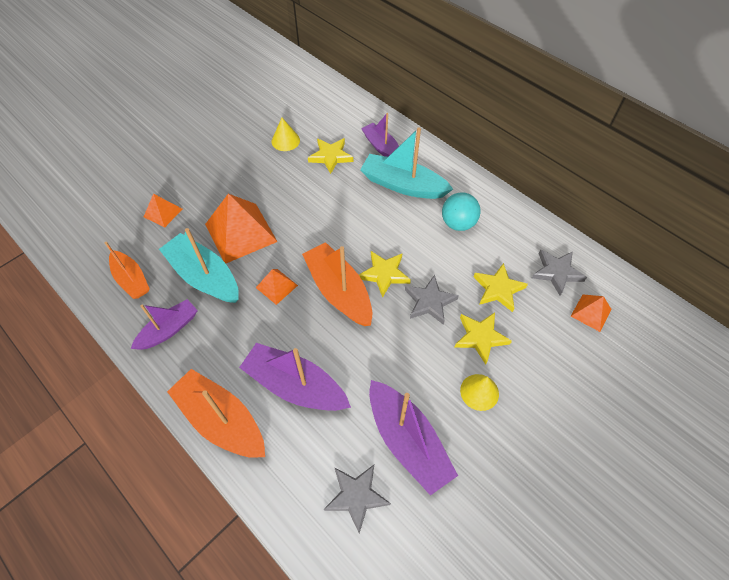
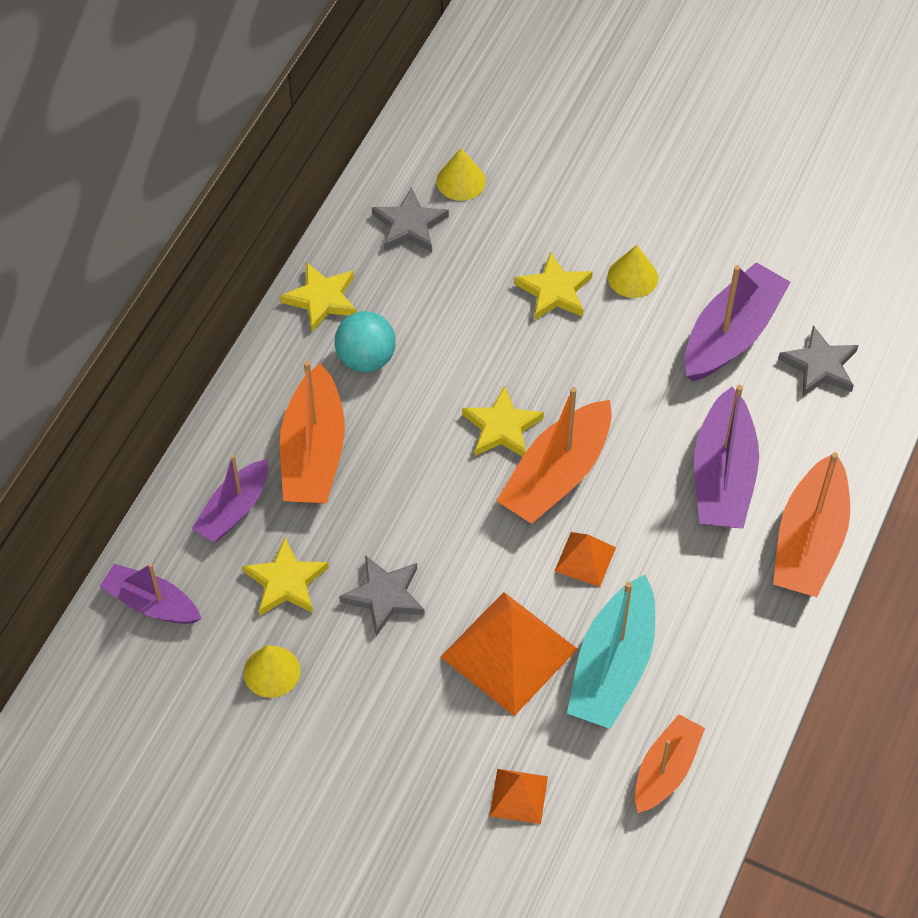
camera: 110 degrees left, 0 degrees up
(169, 329) = (720, 670): purple boat -> purple boat (151, 603)
(403, 185) = (313, 453): turquoise boat -> orange boat
(429, 302) = (524, 360): grey star -> grey star (384, 596)
(498, 289) = (467, 286): yellow star -> yellow star (322, 299)
(591, 312) = (461, 181): orange pyramid -> yellow cone

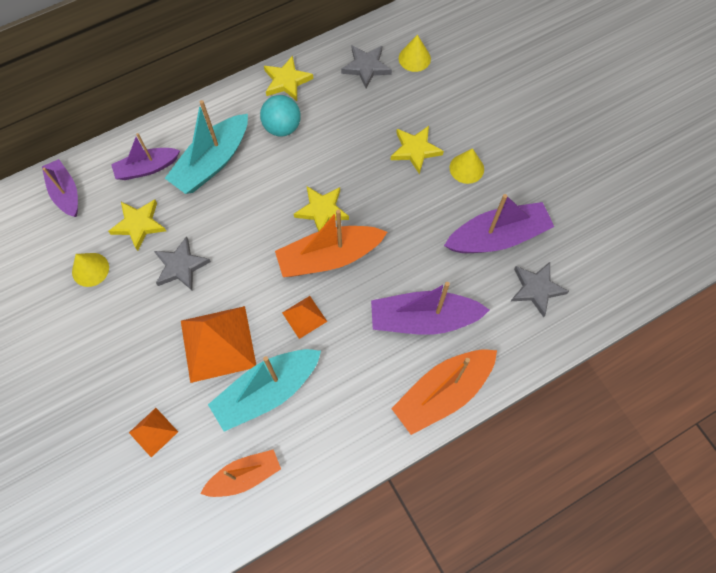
camera: 35 degrees right, 10 degrees up
(313, 453) = (212, 162): orange boat -> turquoise boat
(723, 476) = (423, 319): purple boat -> purple boat turned 45 degrees clockwise

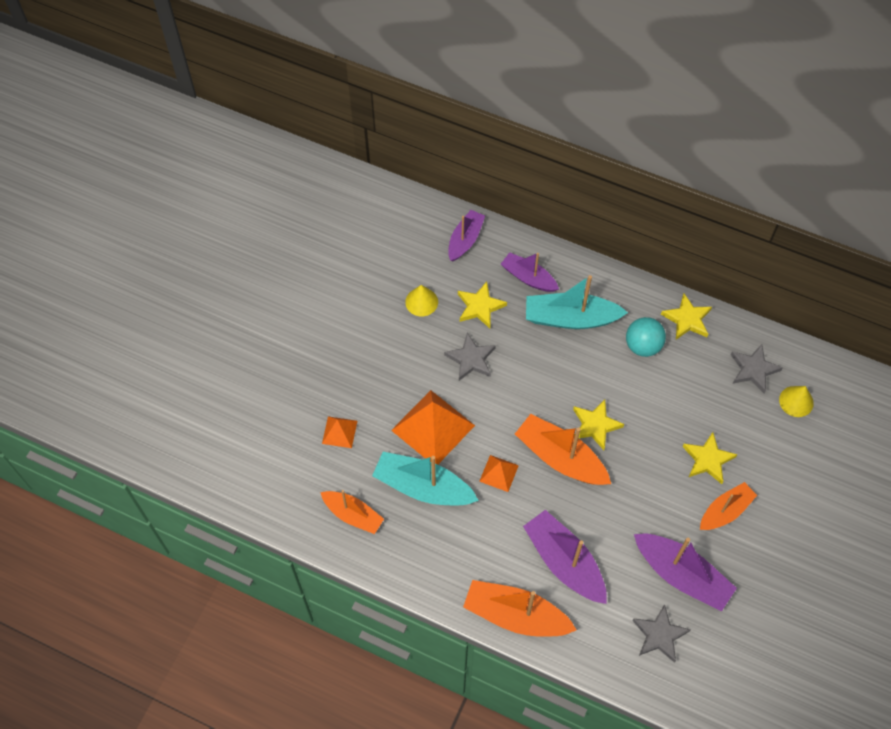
camera: 55 degrees right, 5 degrees down
(466, 168) = (725, 511): yellow cone -> orange boat

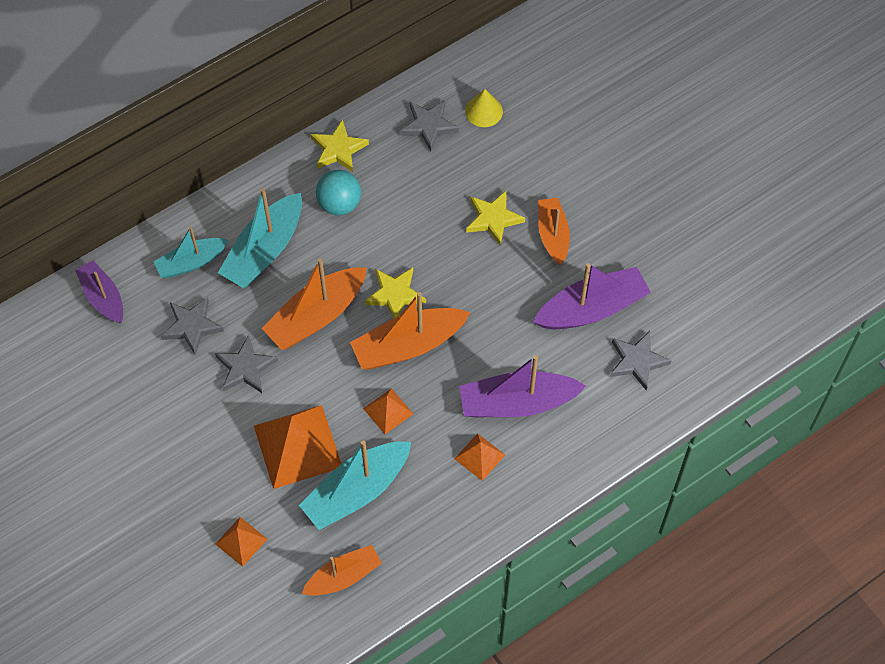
camera: 60 degrees left, 0 degrees up
(421, 302) = (145, 379): yellow cone -> none
(480, 307) = (192, 326): yellow star -> grey star
(503, 558) = (479, 457): none -> orange pyramid
(515, 615) = (543, 477): orange boat -> orange boat (316, 316)
(528, 277) = (191, 262): purple boat -> turquoise boat

